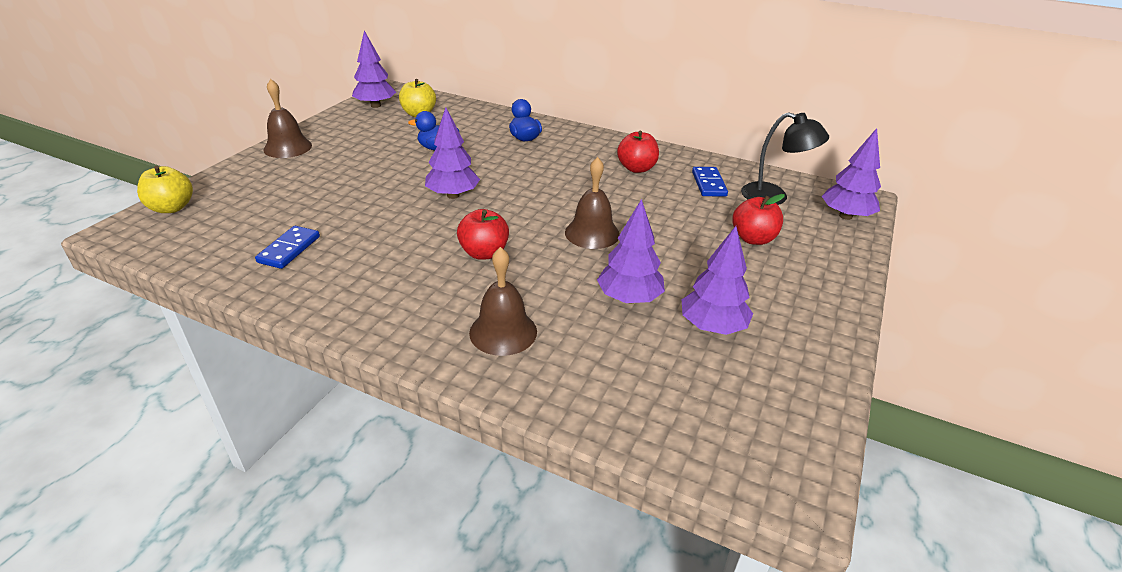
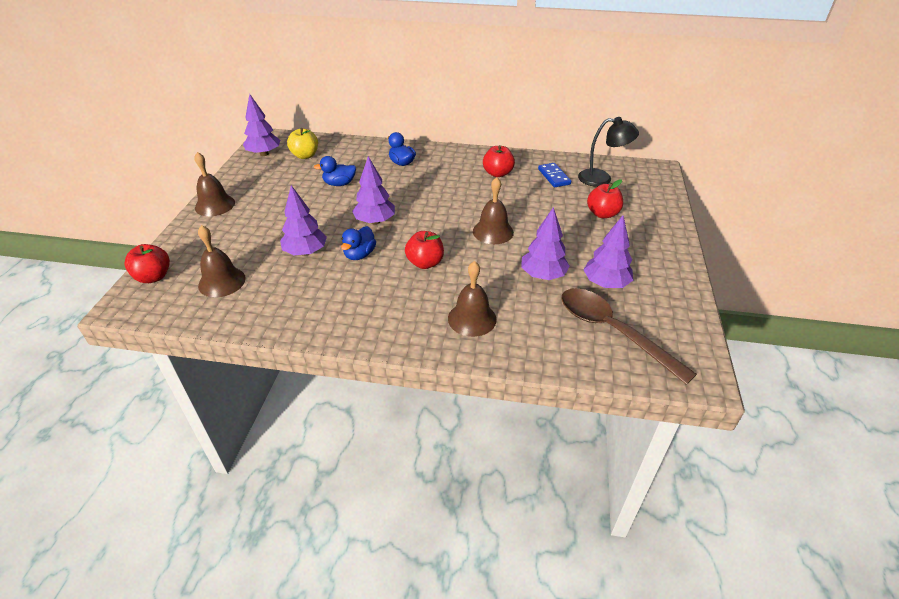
camera: 15 degrees left, 5 degrees up
(172, 208) = (153, 277): yellow apple -> red apple
(238, 227) = (222, 282): none -> brown bell
(289, 249) = (276, 291): blue domino -> none
(411, 228) = (359, 254): none -> blue duck
(690, 392) = (612, 331): none -> brown spoon
(845, 216) = (654, 184): purple tree -> purple tree (305, 252)

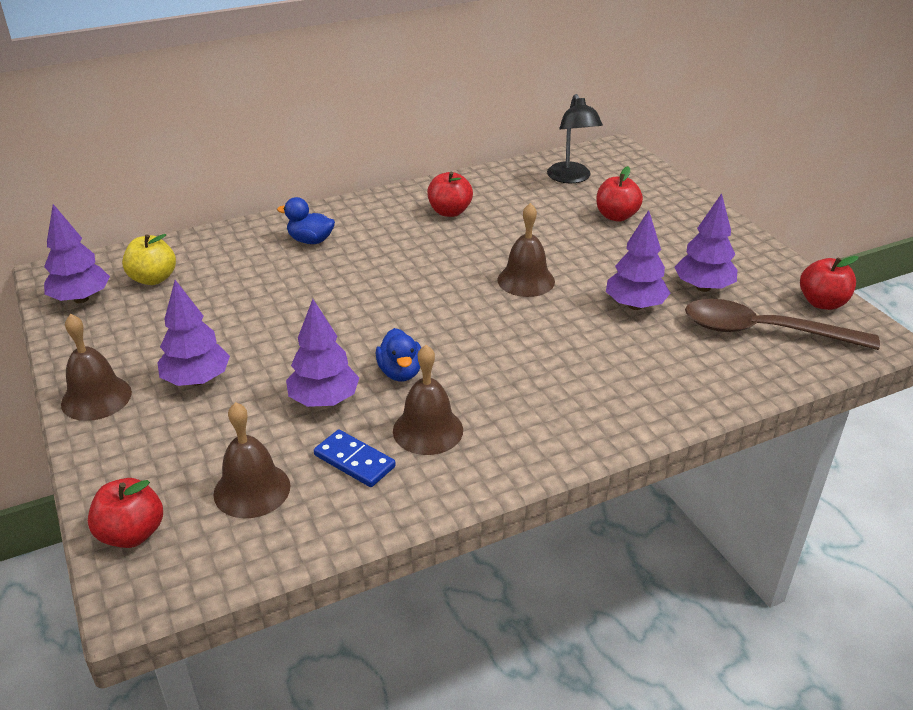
camera: 35 degrees left, 5 degrees down
(339, 184) = (257, 297): blue duck -> none
(375, 221) = (369, 325): purple tree -> purple tree (197, 380)
(425, 263) = (493, 347): red apple -> red apple (822, 303)
(472, 318) = (619, 383): brown bell -> brown bell (428, 430)
(554, 177) = (518, 193): blue domino -> blue domino (354, 461)
(602, 179) = (571, 178): black lamp -> black lamp turned 105 degrees clockwise

